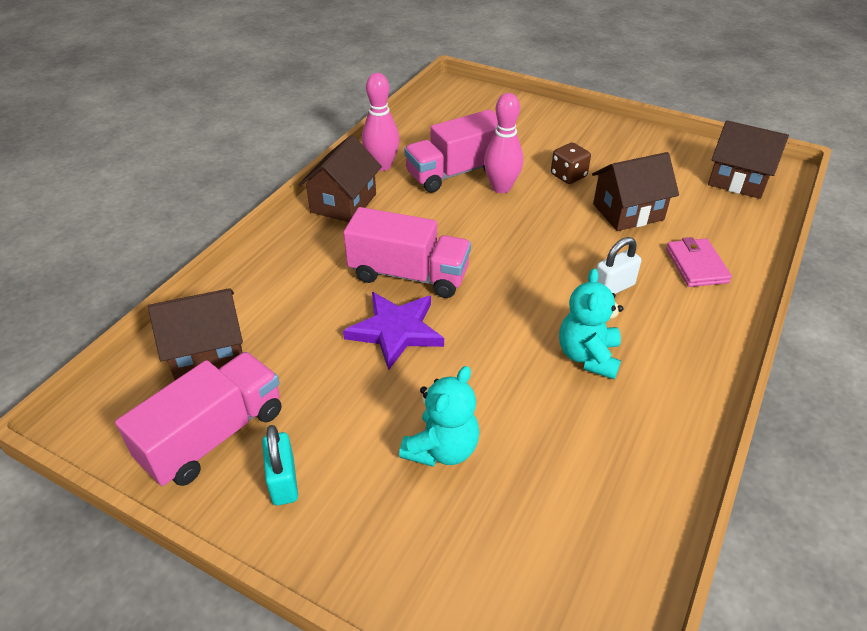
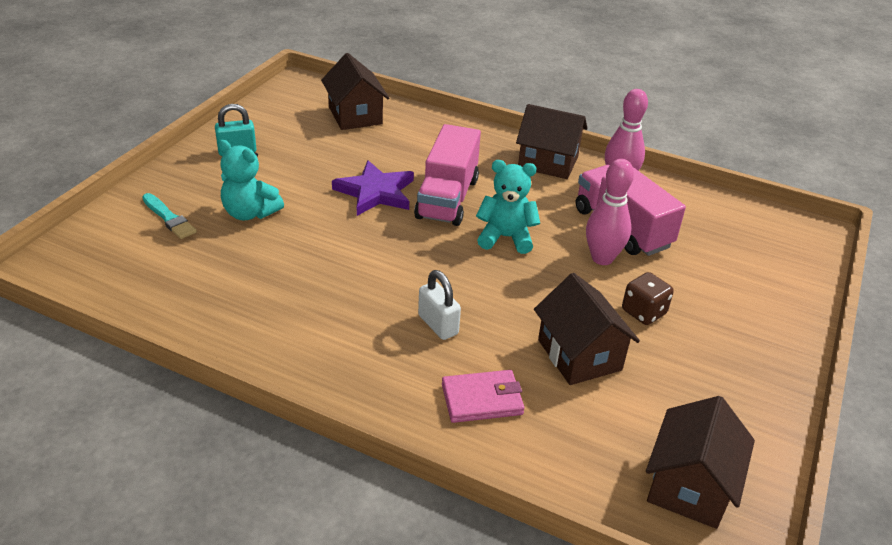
camera: 85 degrees right, 5 degrees down
(214, 436) = (280, 124): pink truck -> none
(457, 544) = (169, 218): none -> turquoise brush
(588, 356) = (339, 296): turquoise teddy bear -> turquoise teddy bear (505, 237)

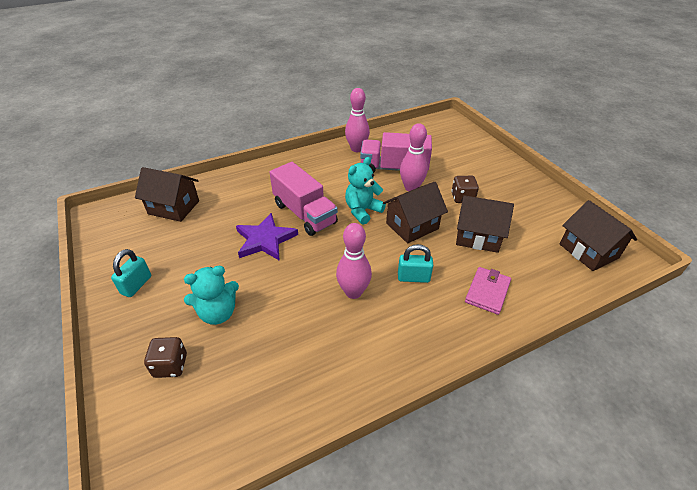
camera: 50 degrees left, 5 degrees up
(169, 218) = (170, 365): turquoise brush -> brown dice
(366, 287) = (353, 292): none -> pink bowling pin
(438, 325) = (413, 277): white padlock -> turquoise padlock
(548, 162) = (314, 161): brown house -> brown house (412, 226)

